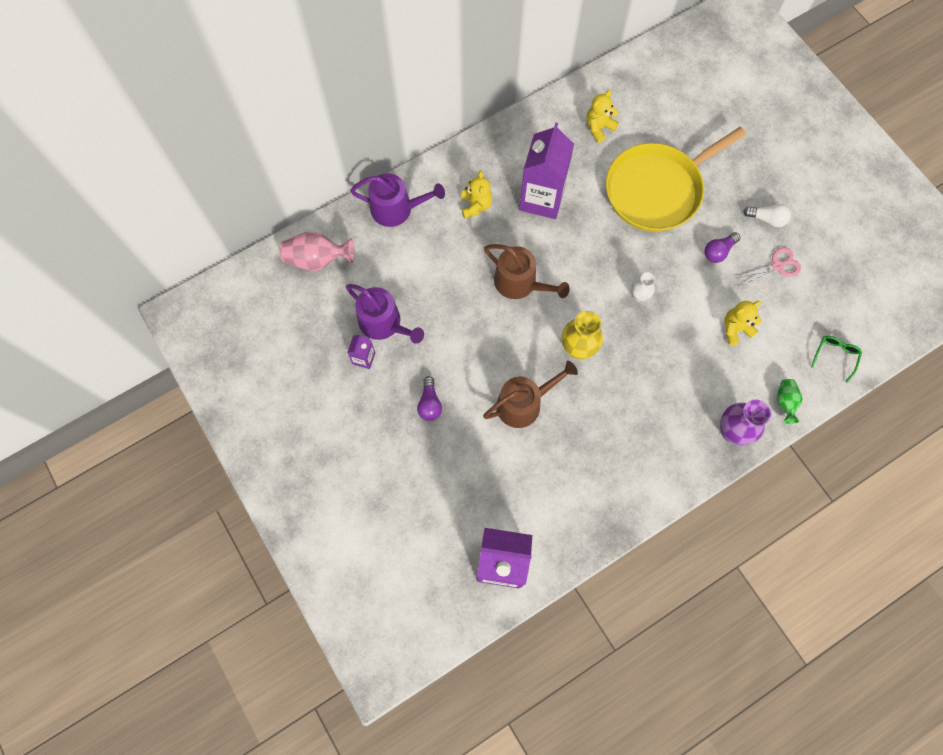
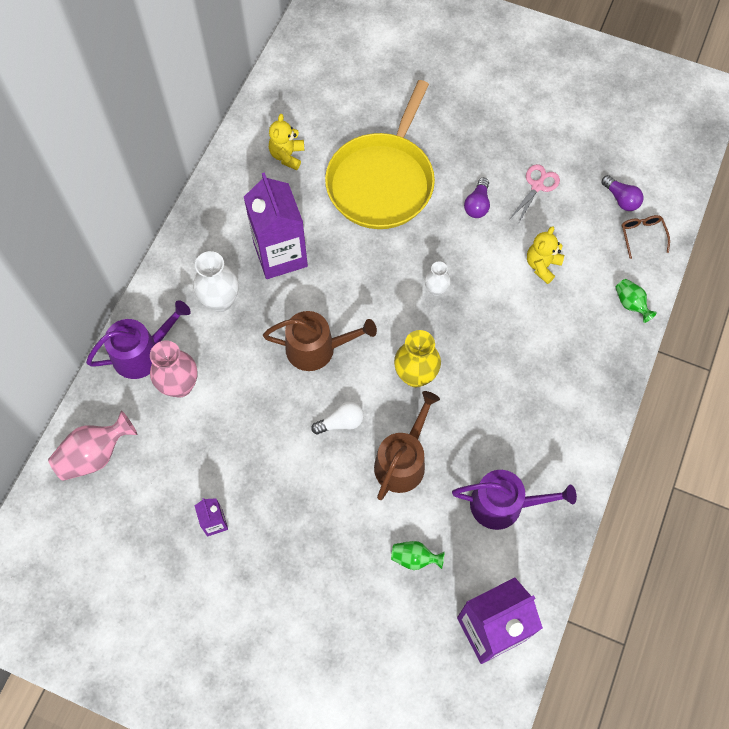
camera: 35 degrees left, 5 degrees down
(384, 323) = (210, 474): purple watering can -> purple watering can (503, 504)
(406, 248) = (180, 385): none -> pink vase
(429, 403) = (312, 523): purple light bulb -> purple light bulb (621, 199)
(476, 205) = (220, 301): yellow teddy bear -> white vase
(483, 476) = (414, 558): none -> green vase
(732, 431) = (605, 360): purple vase -> none
(767, 219) = (498, 149): white light bulb -> white light bulb (341, 422)
(835, 356) = (642, 235): green glasses -> brown glasses

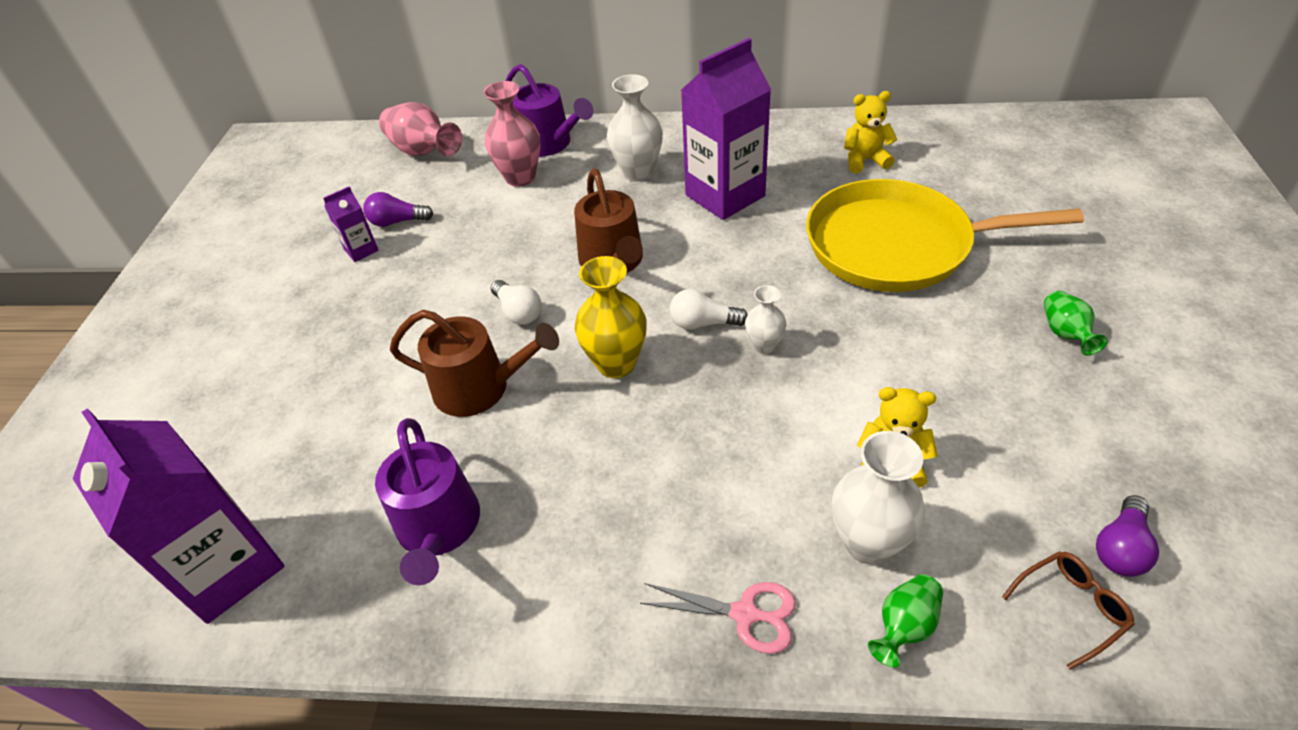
camera: 75 degrees right, 20 degrees down
(402, 315) = (703, 323): none -> white light bulb
(414, 558) = (336, 442): green vase -> green vase (1065, 333)
(477, 205) = (940, 350): purple light bulb -> purple light bulb (397, 222)
(537, 186) = (1036, 414): pink scissors -> pink scissors (744, 614)
(584, 298) = (867, 543): none -> white vase

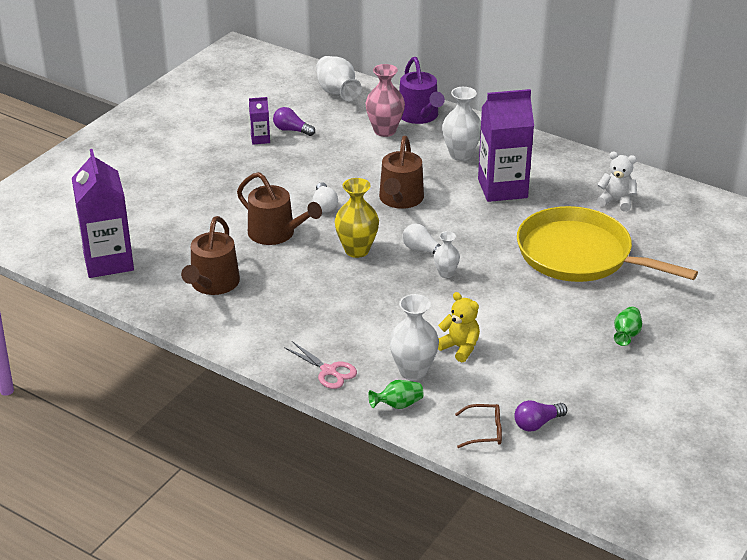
camera: 25 degrees right, 10 degrees down
(423, 151) = (337, 92): pink vase -> white vase
(438, 528) = (213, 284): purple watering can -> brown watering can
(865, 160) = (616, 201): yellow teddy bear -> white teddy bear

